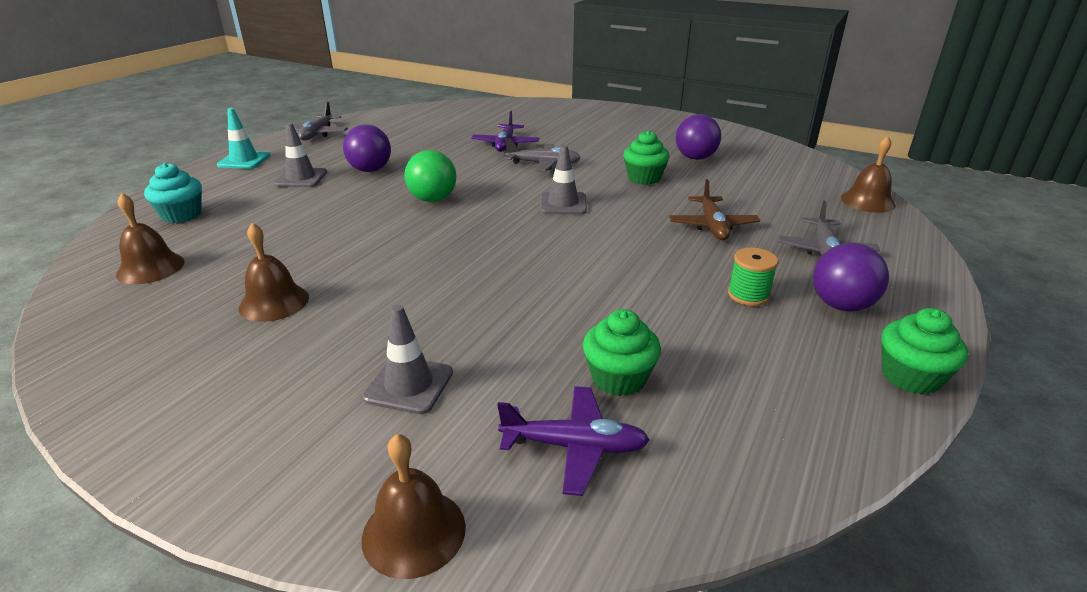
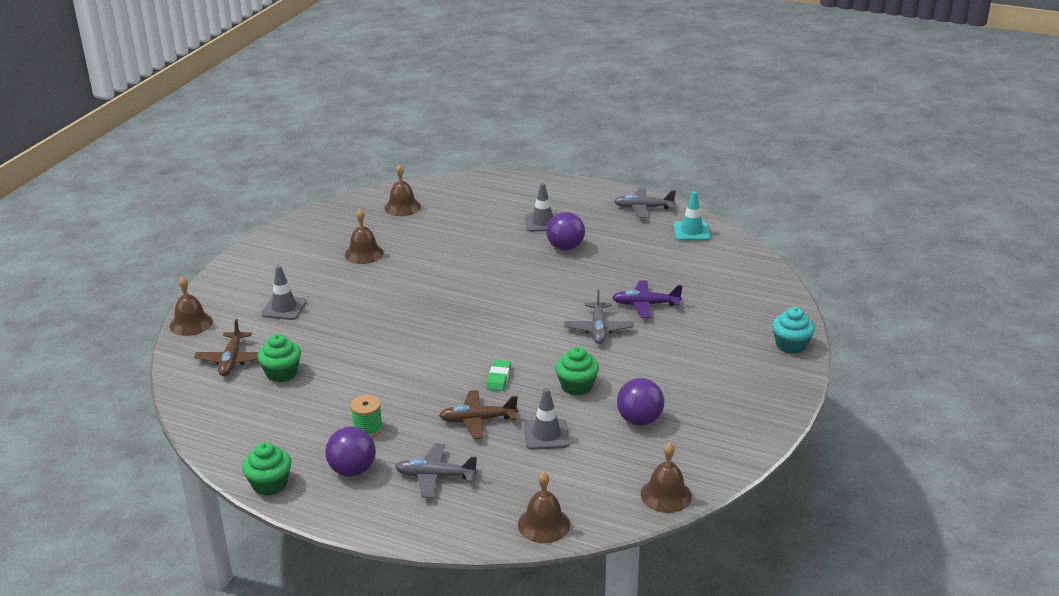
camera: 85 degrees right, 0 degrees up
(182, 215) = (473, 196): turquoise cupcake -> turquoise cupcake (791, 345)
(244, 160) = (573, 192): turquoise traffic cone -> turquoise traffic cone (691, 231)
(433, 199) = (511, 283): green ball -> none
(563, 204) = (512, 344): grey traffic cone -> grey traffic cone (546, 434)
(574, 446) = (231, 360): purple plane -> brown plane
(631, 213) = (498, 378): none -> green eraser
(797, 156) = (666, 495): none -> brown bell

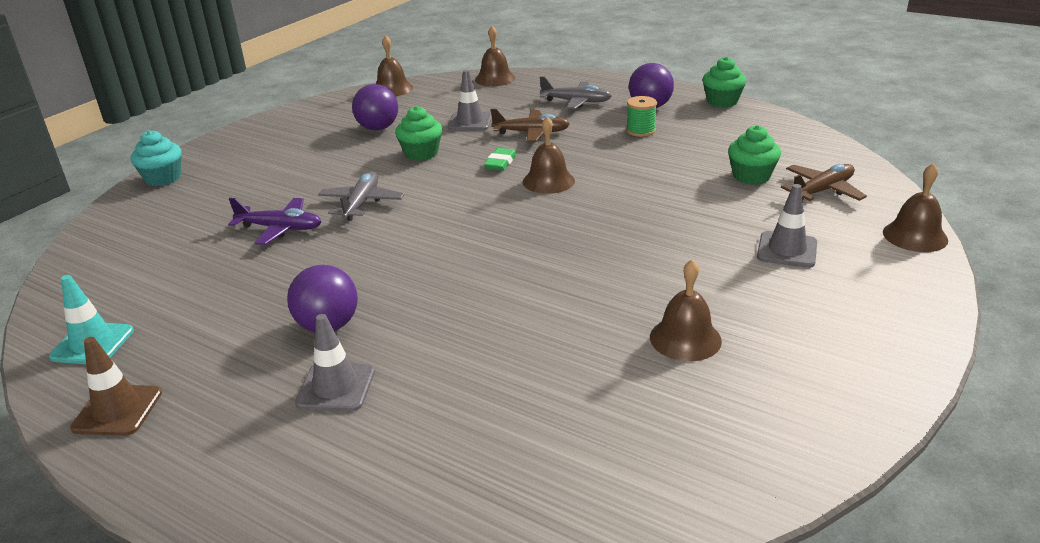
camera: 170 degrees left, 0 degrees up
(231, 360) = (822, 191): brown plane -> brown plane turned 45 degrees clockwise
(402, 207) = (619, 461): brown bell -> brown bell (548, 181)
(643, 208) = (117, 410): grey plane -> brown traffic cone

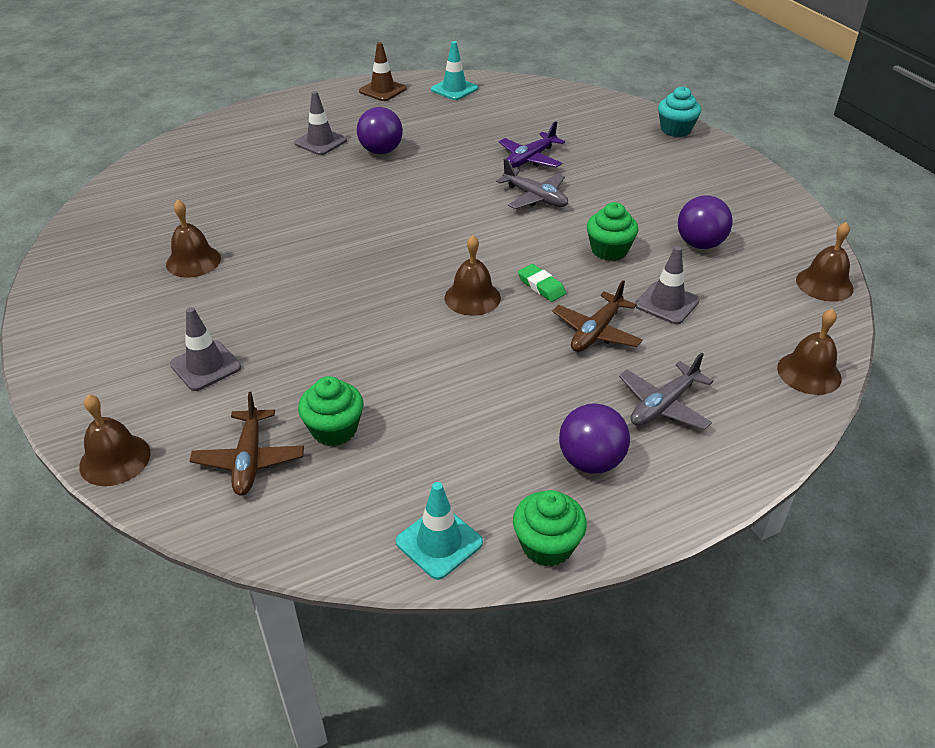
camera: 120 degrees right, 10 degrees up
(640, 131) = (525, 413): green spool -> none
(767, 122) = (439, 542): none -> turquoise traffic cone

